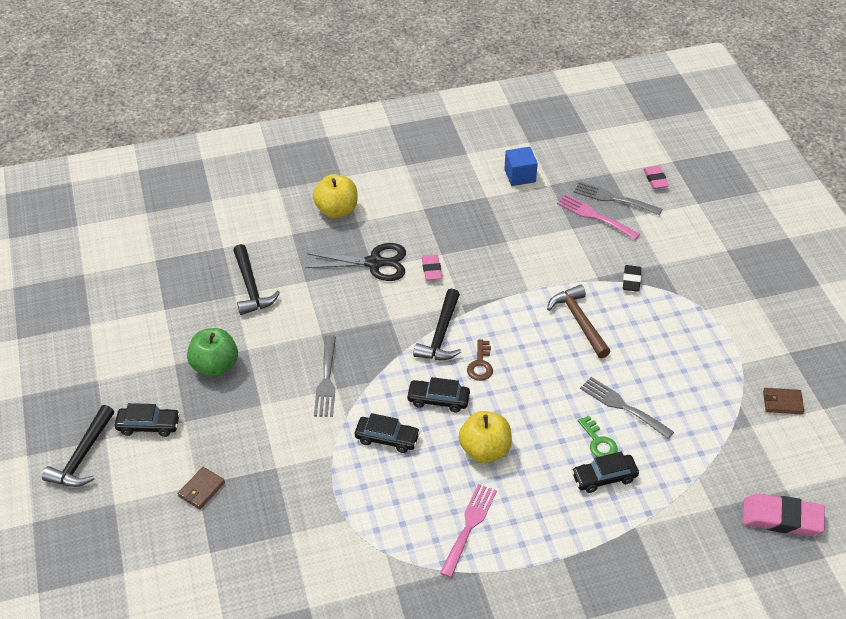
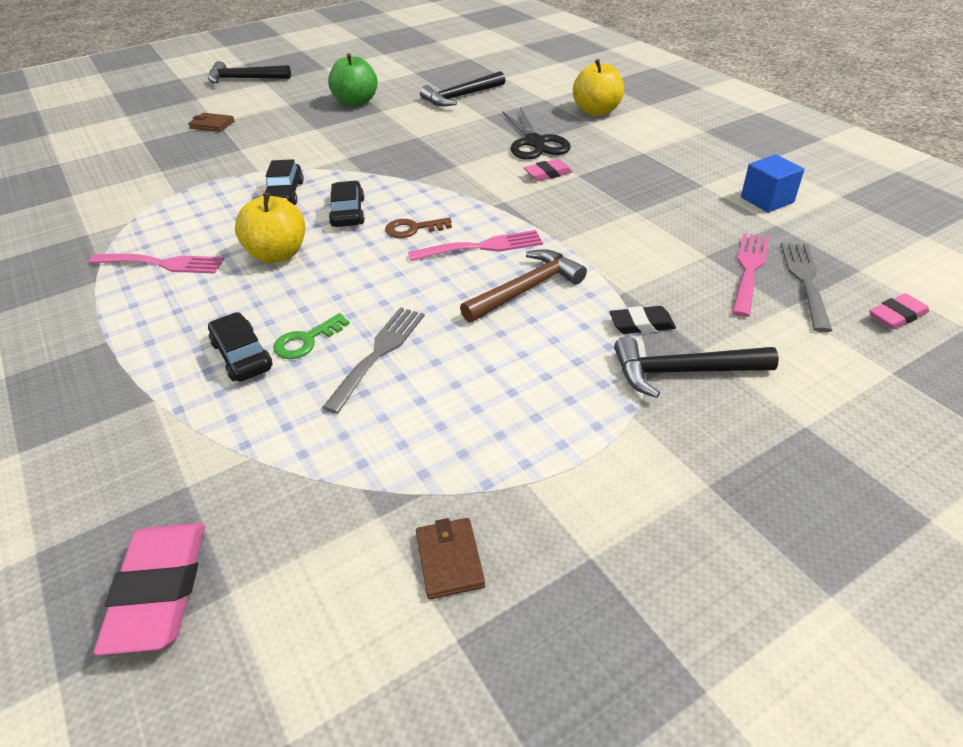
camera: 75 degrees right, 5 degrees down
(148, 425) = (280, 93): black car -> none
(326, 380) = (356, 150): grey fork -> none
(441, 335) = (448, 197): black hammer -> black hammer (682, 372)
(520, 331) = (482, 247): none -> pink fork

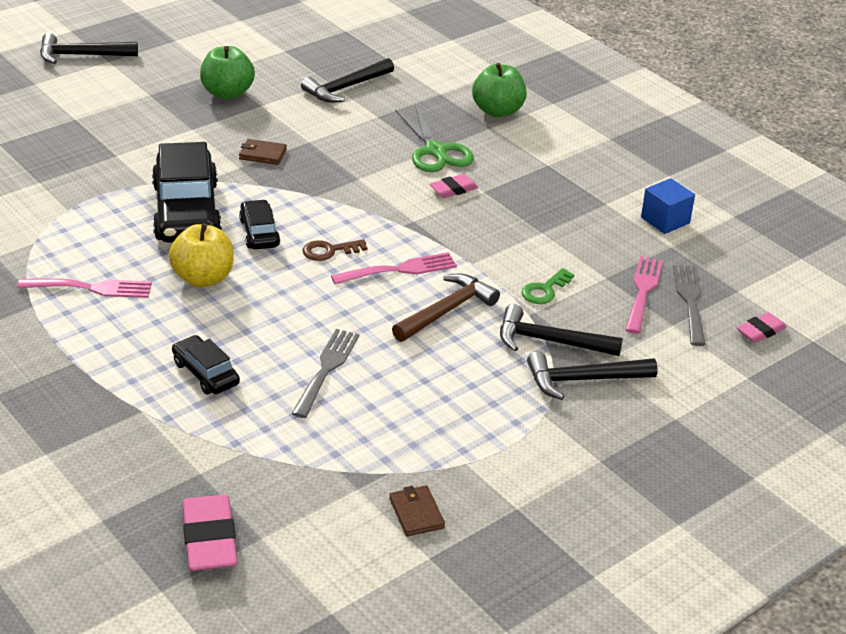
camera: 10 degrees left, 5 degrees down
(212, 125) = (70, 122): brown wallet -> brown wallet (262, 154)
(285, 194) = (187, 211): black car -> black car, size x1.99
(306, 341) = (259, 359): green key -> green key (545, 290)
(534, 142) = (435, 151): black scissors -> green scissors
(596, 111) = (498, 111): yellow apple -> green apple
(641, 324) = (549, 341): black eraser -> black hammer

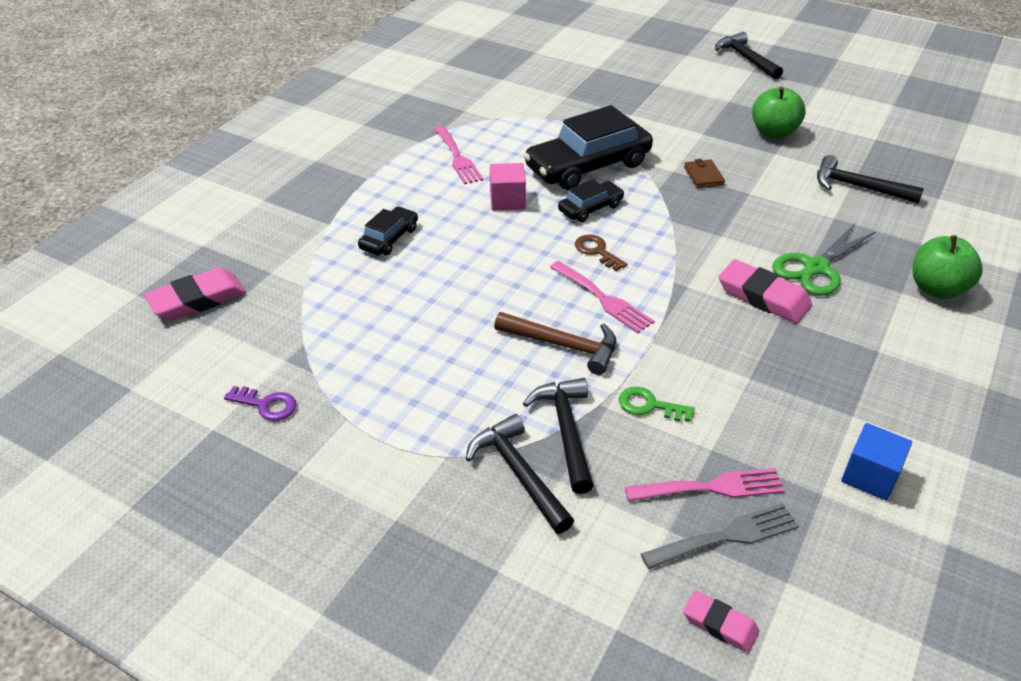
camera: 70 degrees right, 5 degrees up
(203, 278) = (507, 200): yellow apple -> pink cube
(326, 369) = (431, 298): grey fork -> none
(416, 513) = (266, 405): brown wallet -> purple key
(453, 189) = (763, 297): pink eraser -> pink eraser, size x1.73

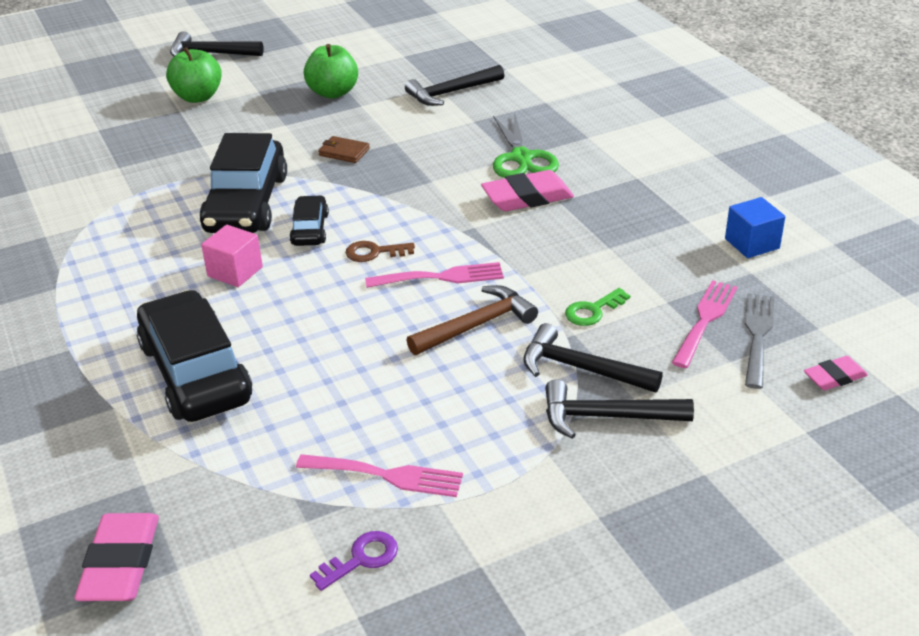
camera: 55 degrees left, 5 degrees down
(389, 238) = (195, 372): black car -> black car, size x1.99
(457, 157) = (121, 274): pink fork -> pink fork (387, 475)
(937, 289) = (600, 121): green apple -> green apple (198, 97)

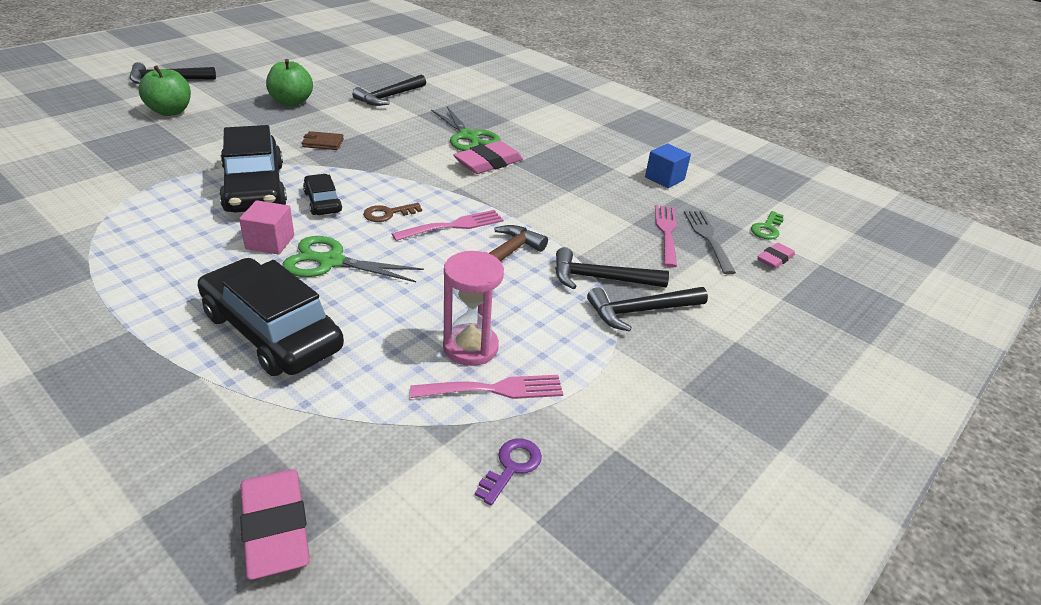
camera: 25 degrees left, 0 degrees up
(287, 303) = (331, 262): none -> green scissors
(385, 425) = (470, 347): none -> pink hourglass
(593, 311) = (584, 236): green key -> green key (767, 228)

